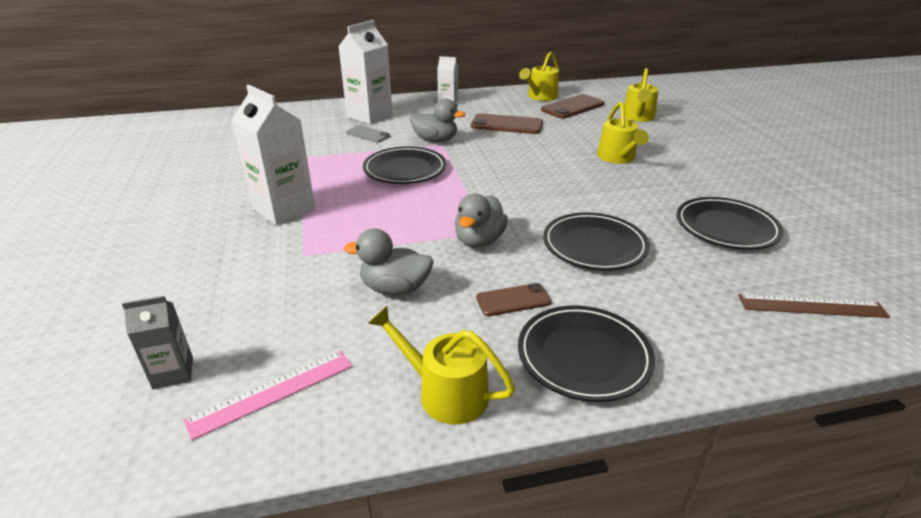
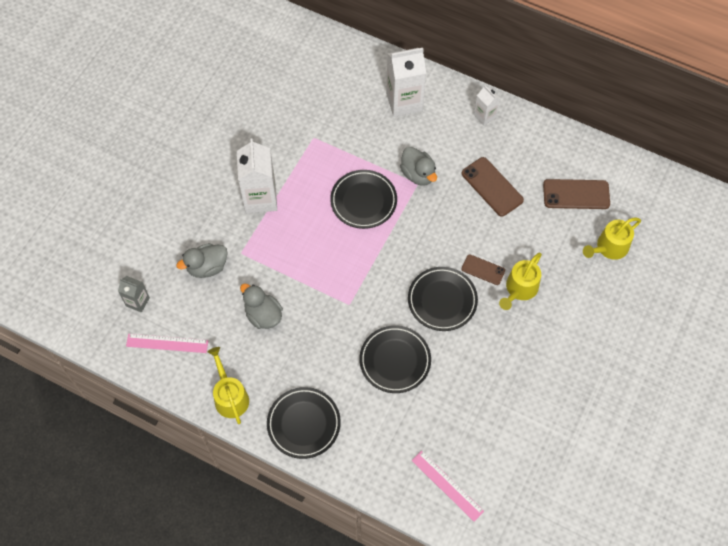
camera: 40 degrees right, 30 degrees up
(368, 134) = (379, 132): grey phone -> none
(479, 241) = (338, 309): grey duck -> grey duck (207, 267)
(513, 300) = (309, 367): brown phone -> brown phone (483, 270)
(540, 97) = (570, 158): yellow watering can -> none
(726, 227) = (490, 405): black plate -> black plate (442, 300)
(812, 306) = (447, 485): brown ruler -> pink ruler

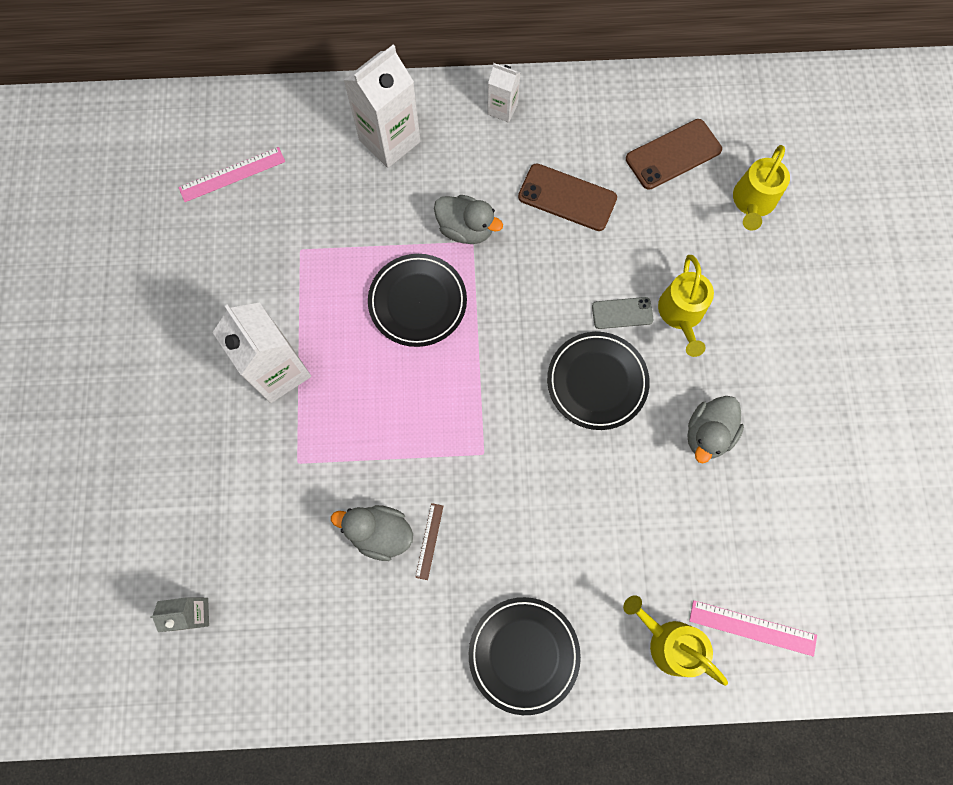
camera: 30 degrees left, 10 degrees up
(167, 343) = (272, 650): pink ruler -> pink ruler (232, 174)
(207, 267) = (263, 508): grey duck -> grey duck (707, 434)
(230, 396) = (403, 675): yellow watering can -> yellow watering can (669, 643)
(288, 334) = (429, 541): none -> brown ruler
(395, 360) = (587, 497): black plate -> none
(483, 270) = (622, 313): brown phone -> grey phone

